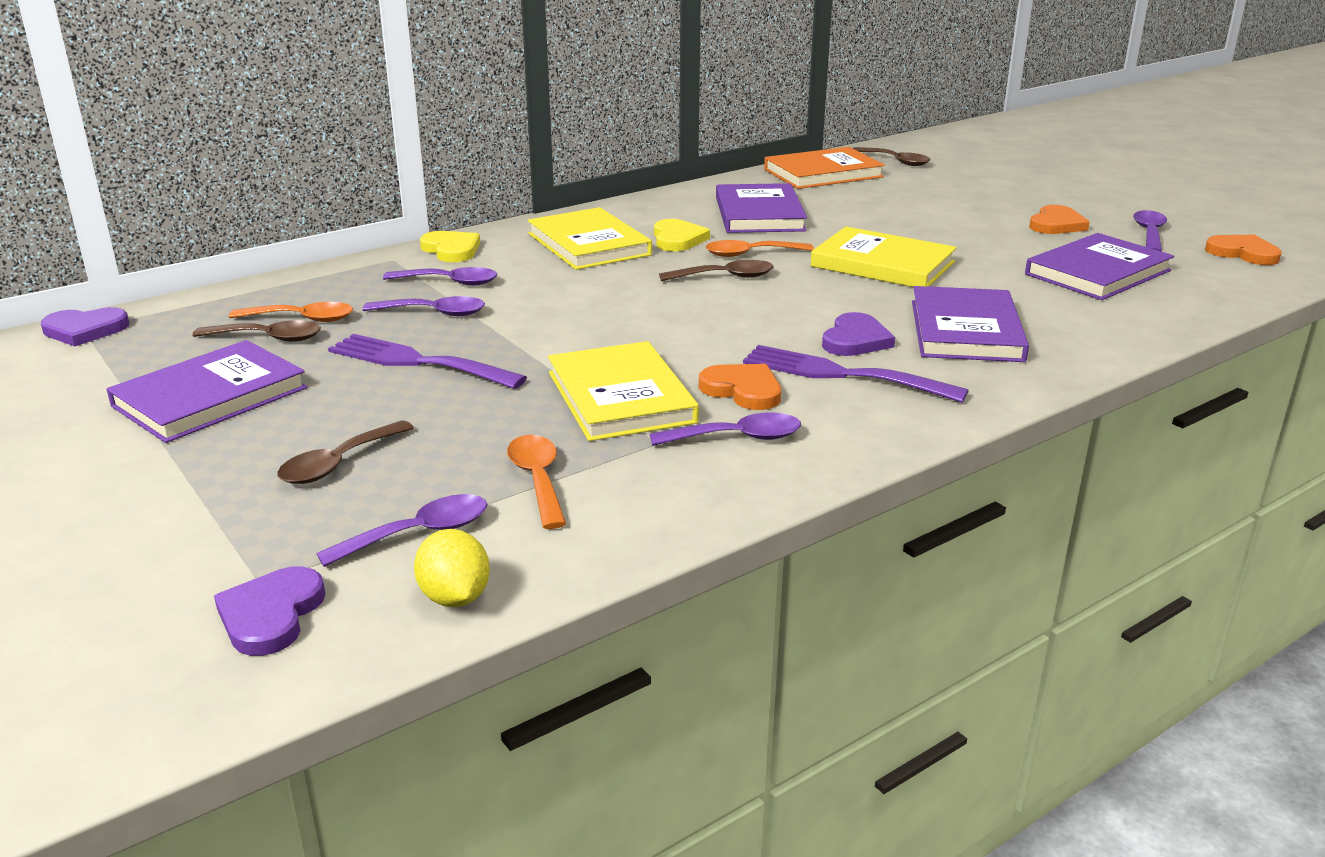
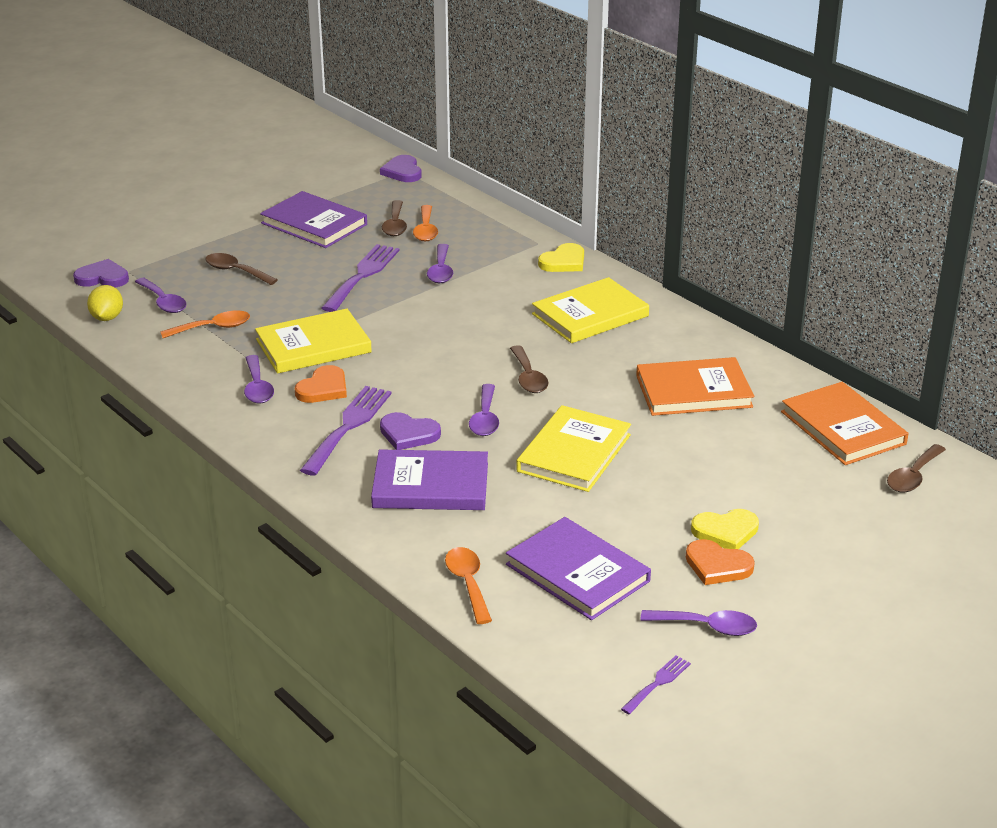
camera: 85 degrees right, 5 degrees up
(450, 282) = (497, 269): purple spoon -> purple spoon (485, 419)
(455, 597) = (107, 318): yellow lemon -> yellow lemon turned 60 degrees counterclockwise
(677, 239) = (613, 353): yellow heart -> yellow heart (725, 531)
(750, 254) = (584, 388): orange spoon -> orange spoon (468, 583)
(759, 214) = (693, 391): purple book -> orange book
(1243, 253) = (657, 683): orange heart -> purple fork

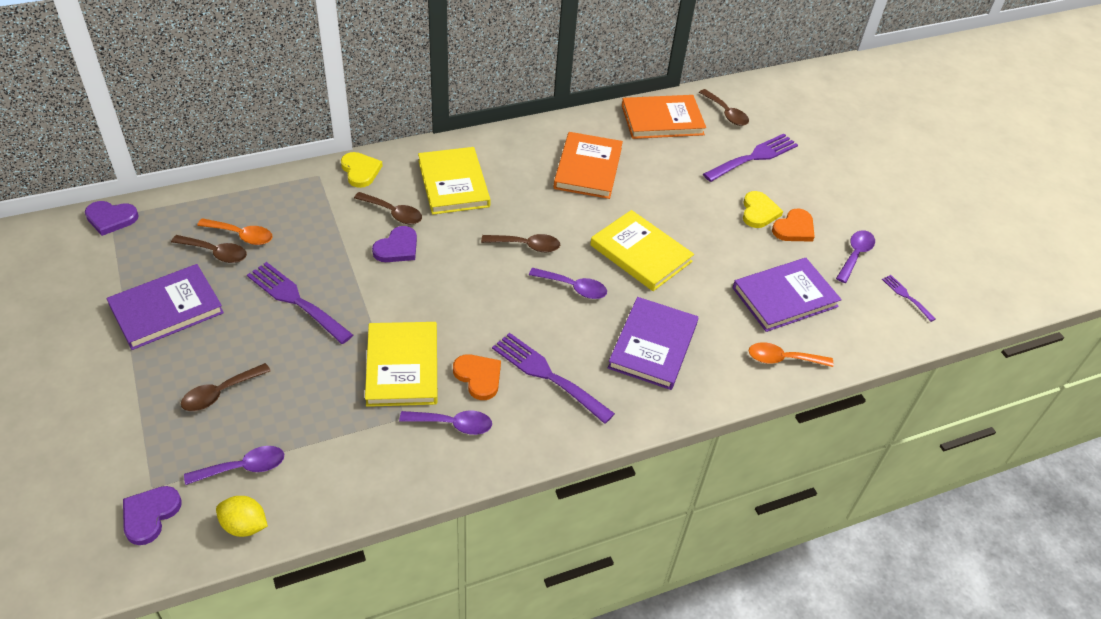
camera: 75 degrees left, 15 degrees up
(213, 328) = (324, 436): orange spoon -> none
(408, 434) = (575, 339): purple heart -> purple heart (397, 248)
(441, 271) = (324, 247): purple spoon -> none
(516, 293) = (393, 213): none -> brown spoon
(838, 513) = (754, 157): none -> purple fork

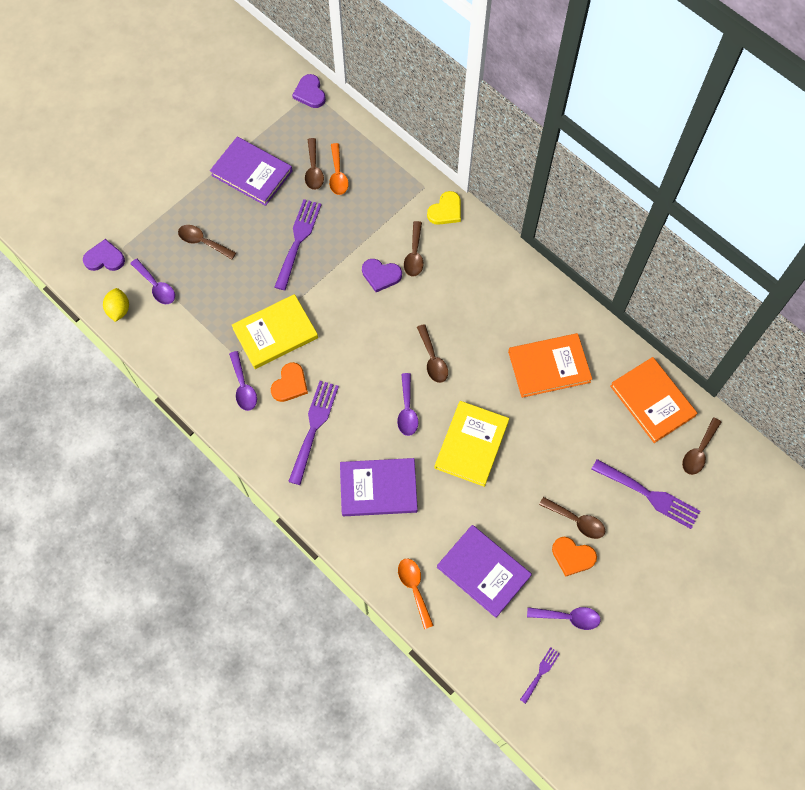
camera: 70 degrees right, 20 degrees up
(453, 183) = (470, 278): yellow book -> none
(759, 212) = (576, 521): yellow heart -> brown spoon

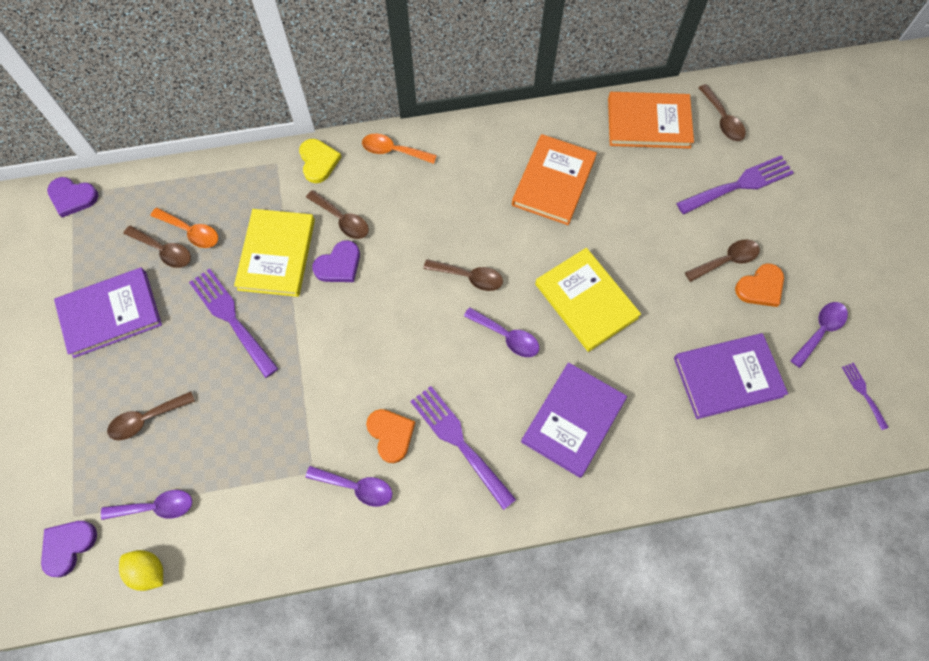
camera: 55 degrees left, 0 degrees up
(275, 333) = (319, 412): yellow book -> yellow book (276, 254)
(414, 588) = (705, 456): orange spoon -> orange spoon (393, 151)

